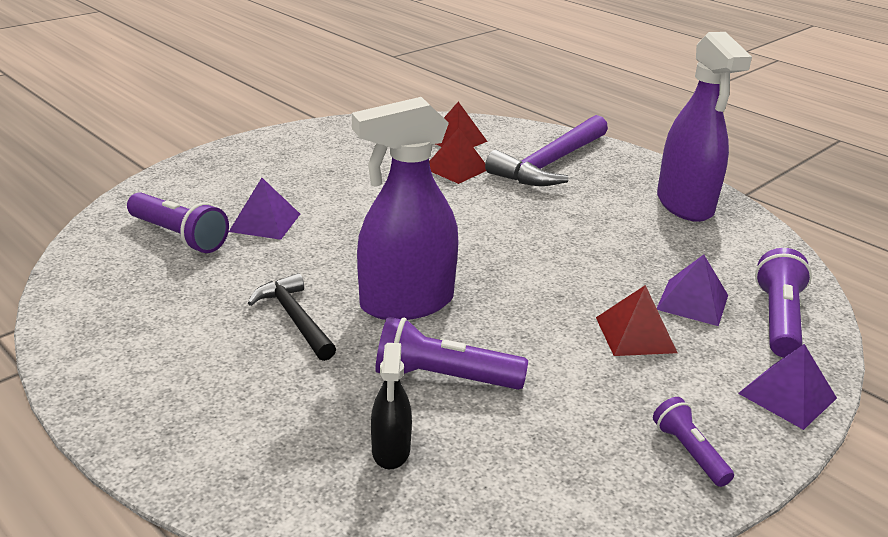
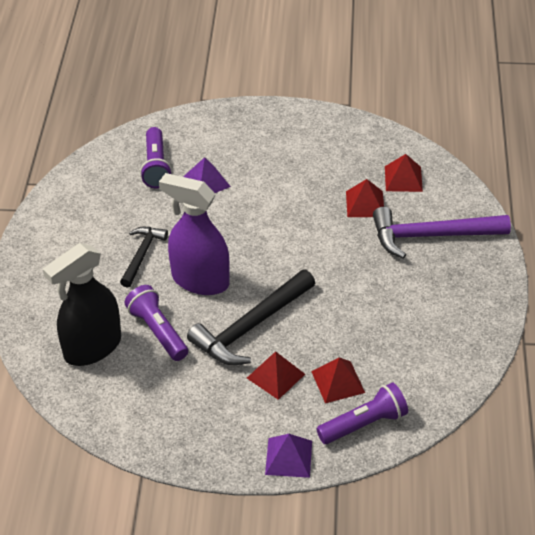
camera: 50 degrees right, 15 degrees up
(391, 451) = (92, 347): black spray bottle -> black spray bottle, size x2.07
(532, 310) = (250, 327): none -> black hammer
(685, 205) = (458, 323): purple spray bottle -> none
(689, 452) = (199, 441): purple flashlight -> none
(692, 302) = (338, 382): purple pyramid -> red pyramid

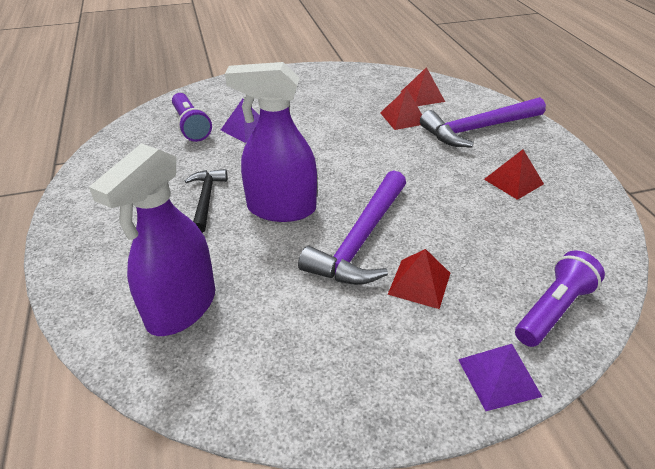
camera: 20 degrees left, 5 degrees down
(92, 347) = (181, 308): black spray bottle -> purple spray bottle
(158, 331) = (257, 269): purple flashlight -> none
(250, 327) = (360, 240): black hammer -> purple hammer
(338, 382) = (490, 272): red pyramid -> red pyramid (513, 181)

